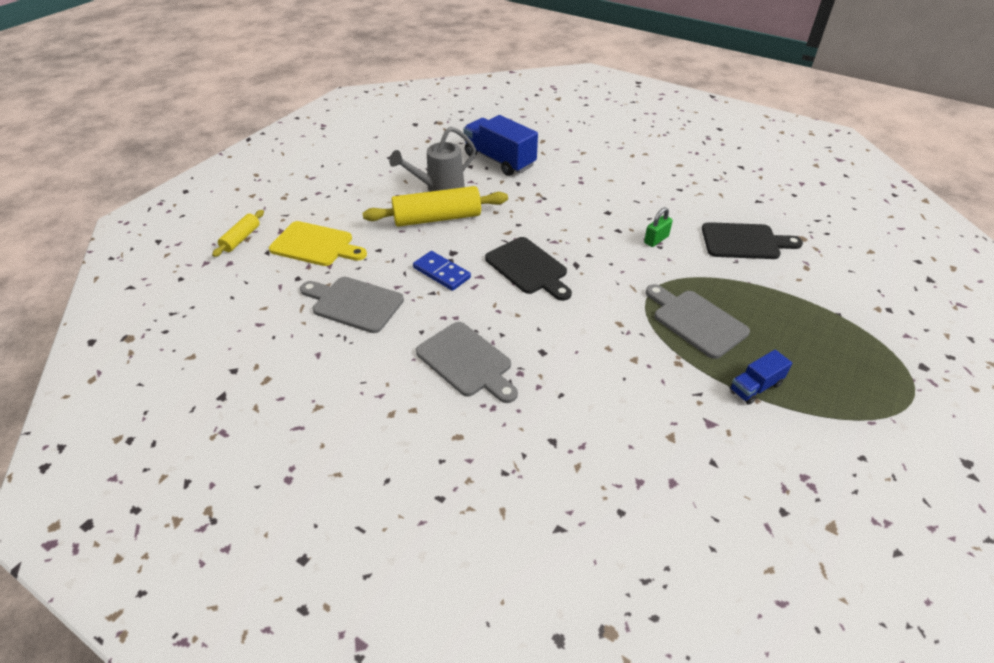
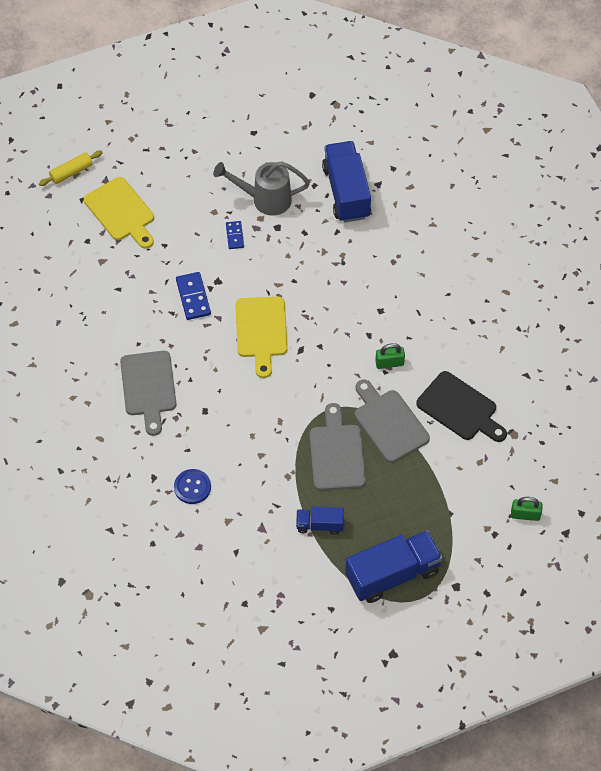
camera: 35 degrees right, 15 degrees up
(354, 303) = (110, 290): grey cutting board -> grey cutting board (389, 423)
(437, 218) = (235, 236): yellow rolling pin -> blue domino
(528, 268) = (261, 331): black cutting board -> yellow cutting board
(602, 426) = (192, 487): none -> blue button
(866, 390) = (392, 574): none -> blue truck
(887, 284) = (525, 515): none -> green padlock

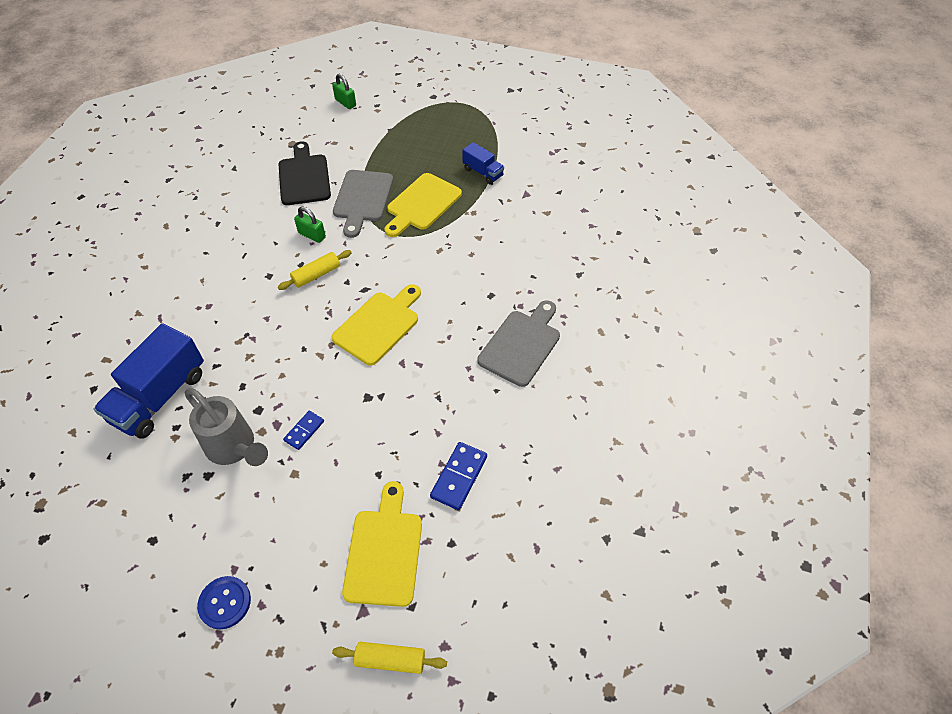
camera: 140 degrees left, 5 degrees down
(192, 487) = (553, 249): blue button -> blue button (225, 603)
(193, 297) = (405, 398): blue domino -> blue domino (459, 477)
(337, 453) = (421, 204): grey cutting board -> yellow cutting board
(347, 335) = (316, 275): none -> yellow rolling pin
(392, 574) = (465, 122): blue truck -> none

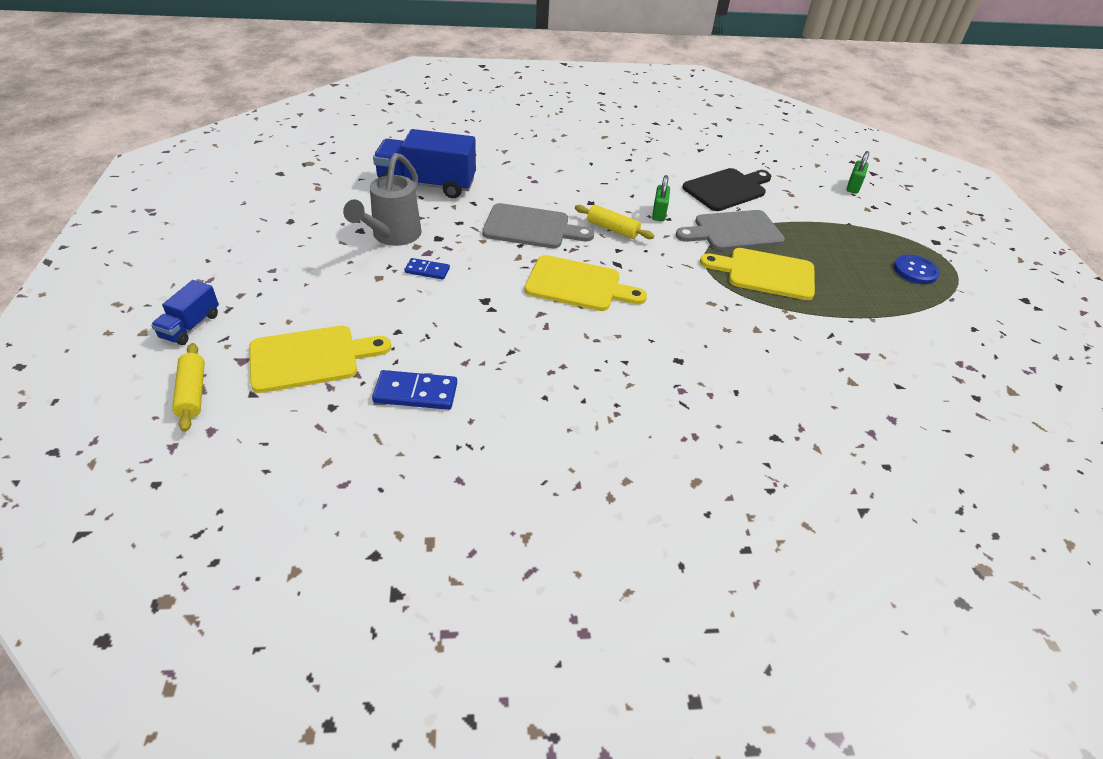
camera: 65 degrees right, 10 degrees down
(225, 603) = (239, 274): blue button -> blue button (915, 271)
(483, 172) = (860, 309): blue truck -> blue truck (190, 326)
(521, 345) = (623, 405): grey cutting board -> grey cutting board (531, 228)

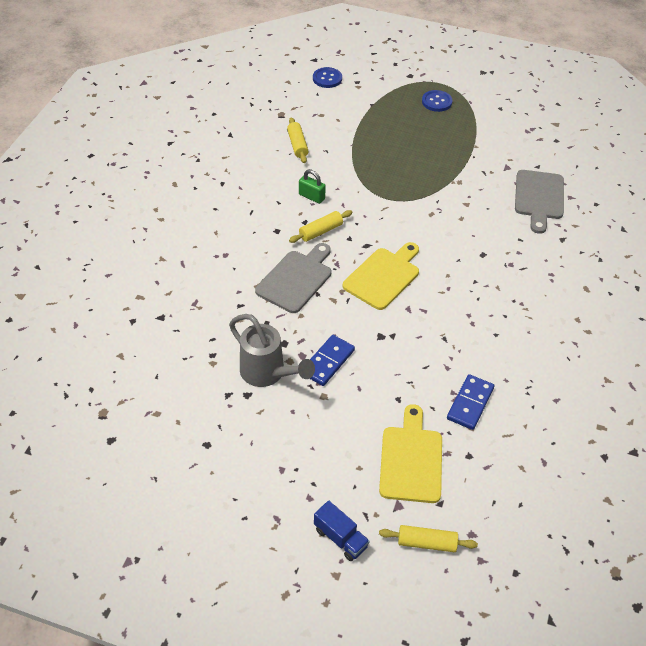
camera: 65 degrees left, 5 degrees up
(427, 185) = (194, 329): blue truck -> none
(427, 270) = (327, 362): blue domino -> blue domino, size x1.59
(727, 189) = (297, 145): black cutting board -> yellow rolling pin
(733, 231) = (354, 166): grey cutting board -> grey cutting board (539, 198)
(765, 273) = (410, 173): yellow cutting board -> none
(853, 186) = (327, 79): green padlock -> blue button

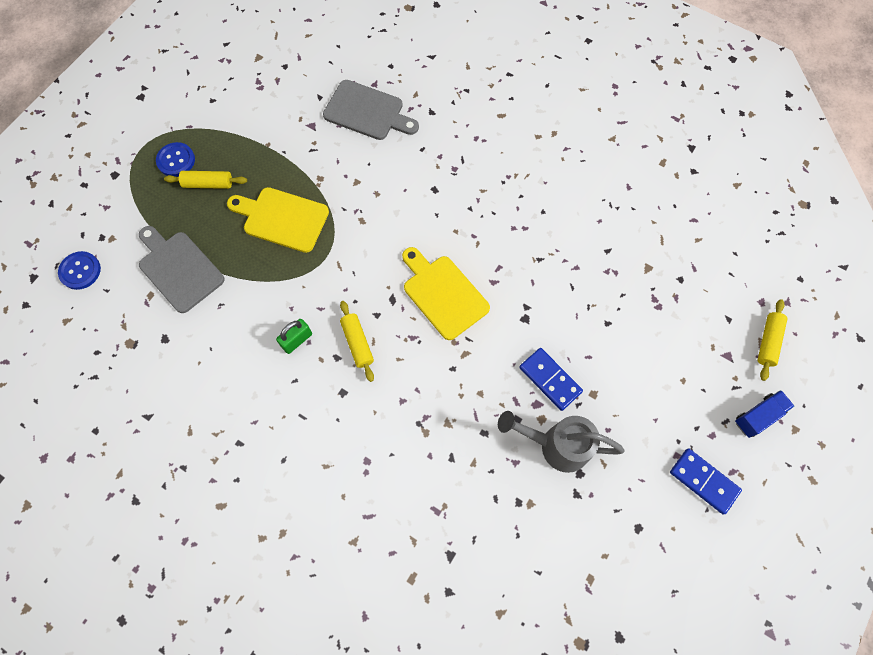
camera: 75 degrees left, 20 degrees up
(268, 374) = (556, 445): grey watering can -> grey watering can turned 135 degrees counterclockwise
(296, 279) = (426, 386): grey cutting board -> grey cutting board (179, 268)
(297, 145) = (198, 336): yellow rolling pin -> yellow rolling pin (208, 184)
(411, 460) = (679, 330): yellow cutting board -> yellow cutting board (282, 218)
(470, 403) = (622, 260): blue domino -> blue domino (704, 481)

